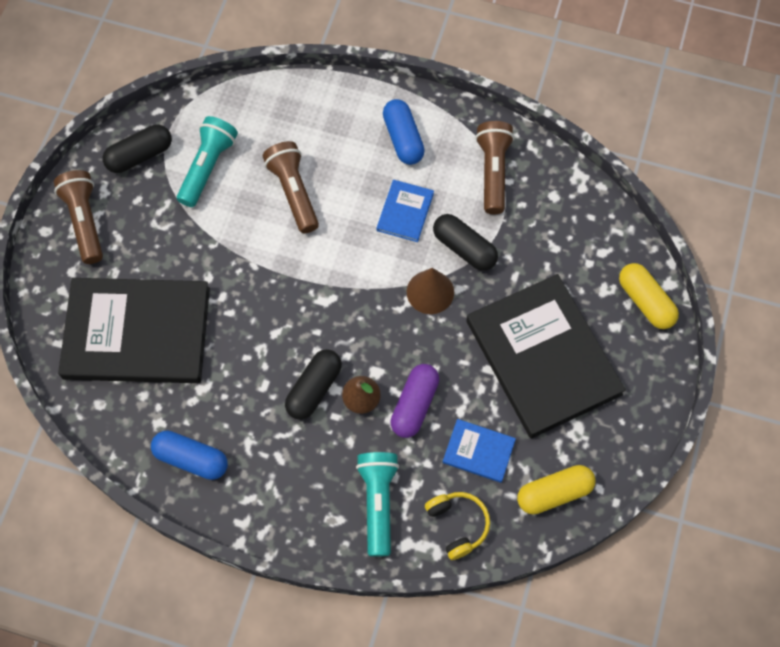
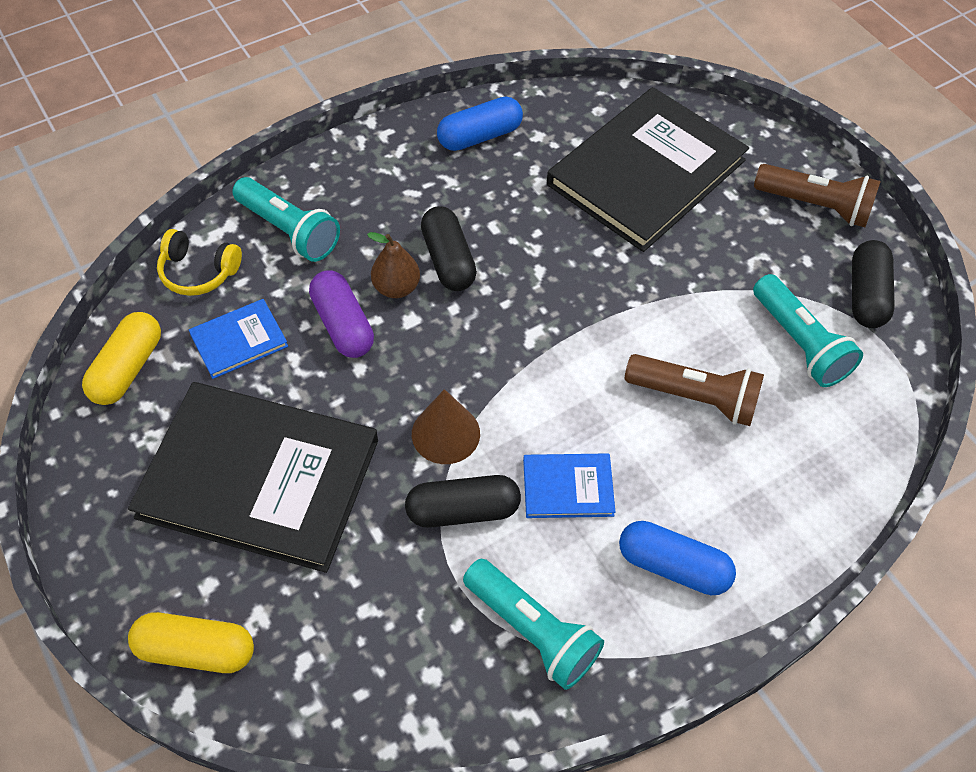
camera: 130 degrees right, 10 degrees down
(405, 212) = (568, 487): blue book -> blue book turned 60 degrees counterclockwise
(493, 172) = (532, 631): brown flashlight -> turquoise flashlight

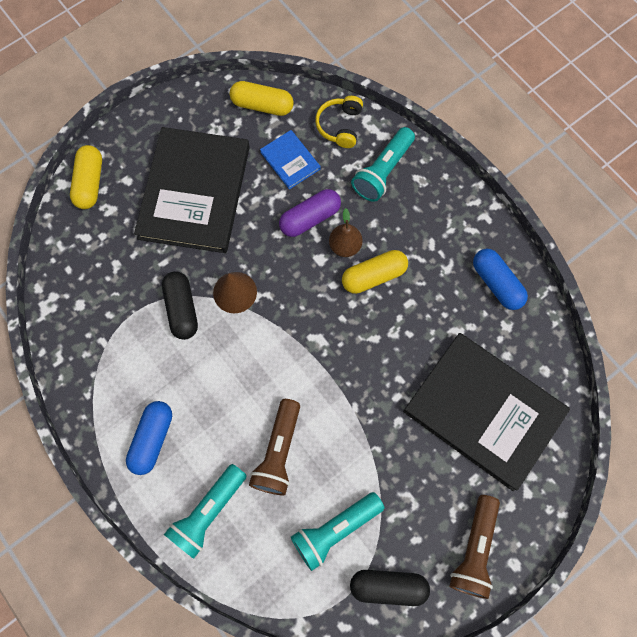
camera: 85 degrees right, 15 degrees up
(448, 260) = (374, 276): black capsule -> yellow capsule
(532, 631) = (107, 357): turquoise flashlight -> turquoise flashlight (208, 513)
(568, 487) = (202, 371): blue book -> none

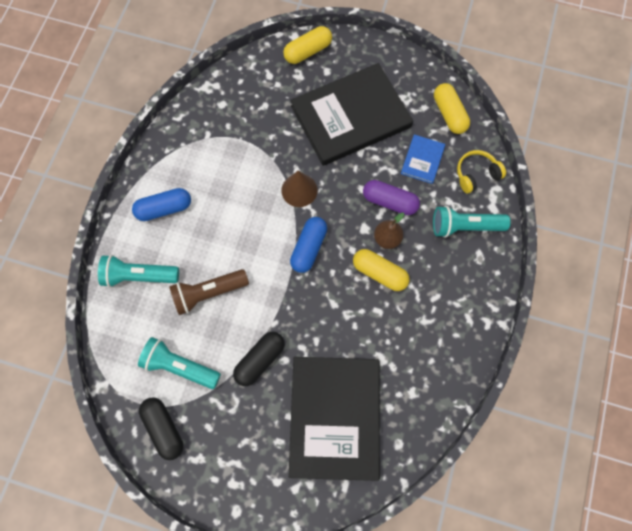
camera: 55 degrees right, 0 degrees up
(182, 309) = (263, 166): black capsule -> black capsule (260, 360)
(474, 550) = (228, 474): brown flashlight -> none
(496, 283) = (440, 364): blue capsule -> blue capsule (308, 248)

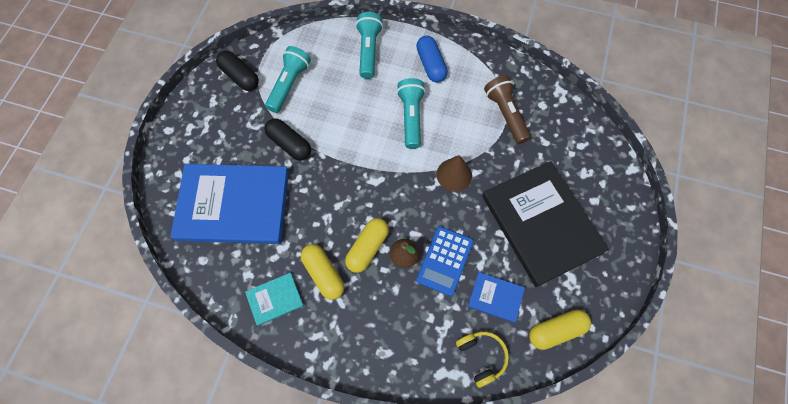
camera: 90 degrees right, 5 degrees down
(164, 428) = (240, 76): black capsule -> black capsule turned 75 degrees clockwise
(208, 293) = (351, 102): brown flashlight -> brown flashlight (505, 114)
(308, 51) = (616, 182): yellow capsule -> yellow capsule (323, 274)
(308, 248) = (394, 183): blue capsule -> none
(334, 417) = (233, 205): black book -> blue book
(389, 202) = (445, 261): purple capsule -> blue calculator
(436, 362) = (275, 299): none -> turquoise book
(464, 226) = (418, 339): turquoise flashlight -> turquoise flashlight (411, 117)

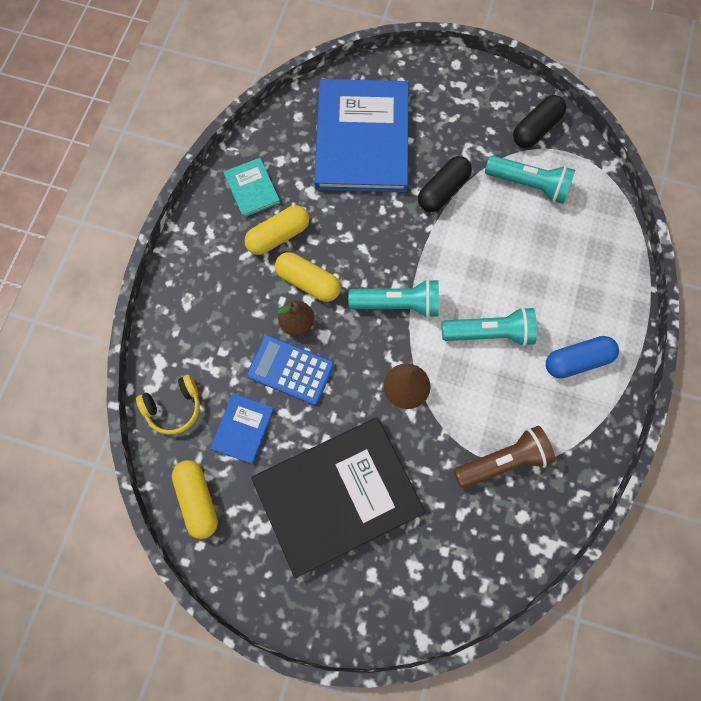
camera: 90 degrees right, 5 degrees up
(368, 51) = (592, 278): turquoise flashlight -> turquoise flashlight (398, 304)

